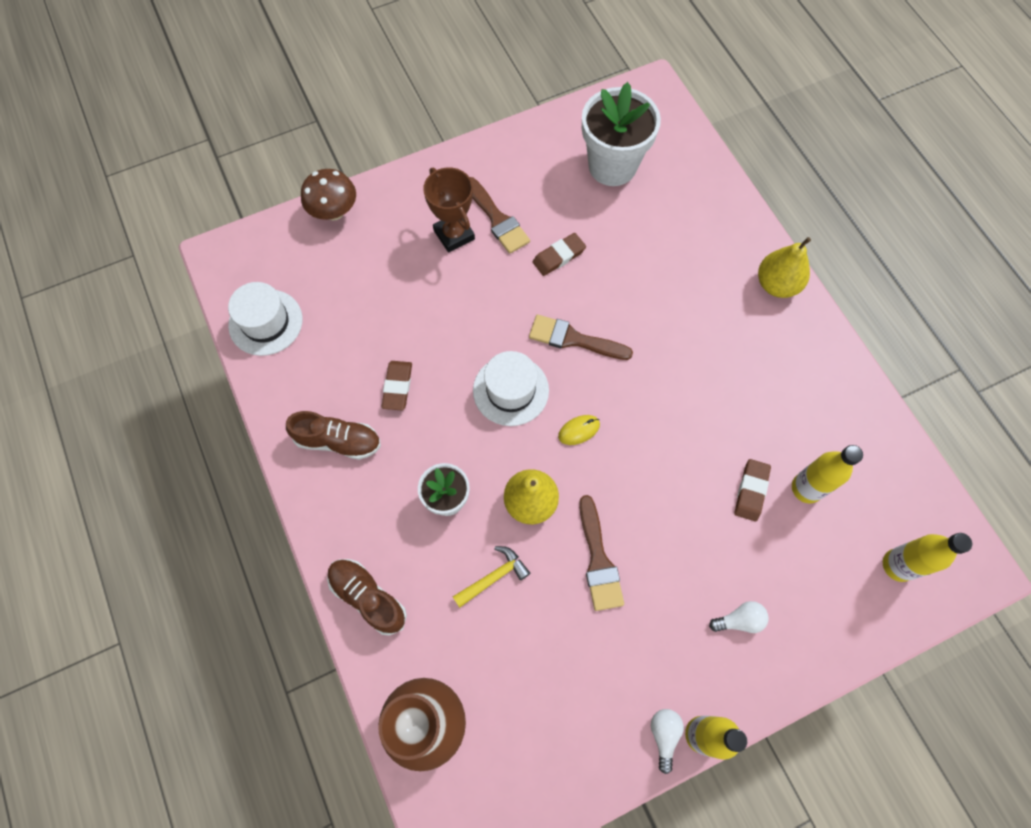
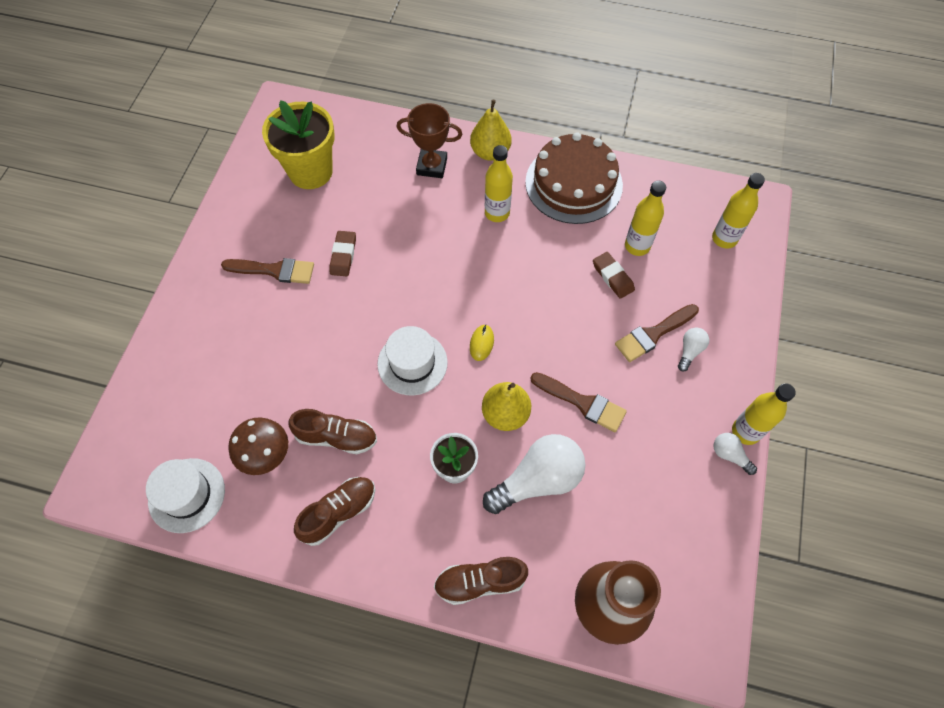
camera: 50 degrees left, 5 degrees down
(334, 211) = (147, 374): brown mushroom -> brown mushroom (265, 455)
(397, 387) = (336, 437): brown eraser -> brown shoe
(454, 235) = (256, 307): brown trophy -> brown trophy (432, 166)
(494, 577) = (538, 480): yellow hammer -> white light bulb
(574, 339) = (413, 294): brown brush -> brown brush (653, 334)
(612, 166) = (310, 171): white flower pot -> yellow flower pot
(719, 340) = (497, 213): none -> yellow bottle
(817, 380) = (573, 183): none -> brown cake

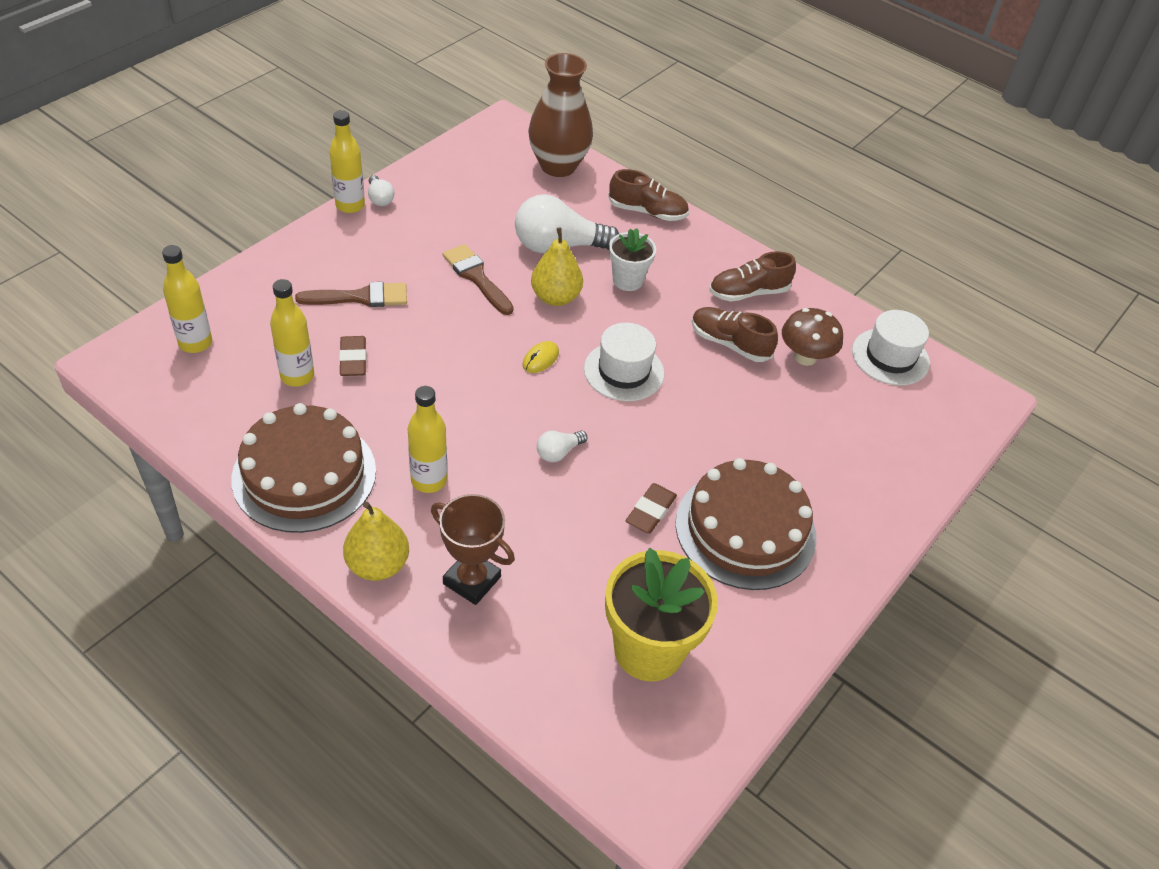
camera: 160 degrees left, 15 degrees down
(274, 270) = (745, 529): brown brush -> brown cake
(690, 351) = (338, 272): white light bulb -> white light bulb (558, 452)

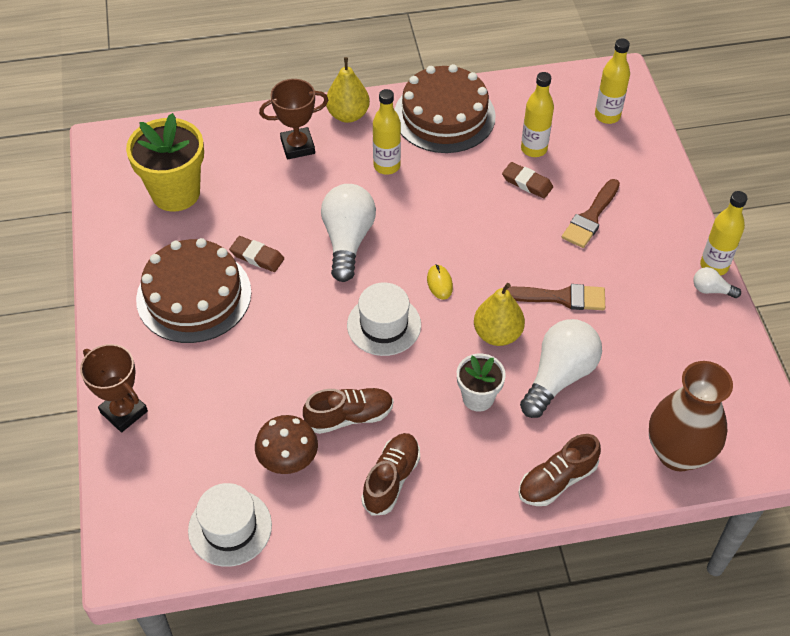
camera: 135 degrees right, 5 degrees up
(558, 452) = (347, 240): white light bulb -> white light bulb, size x2.14
(651, 511) = (257, 256): brown eraser -> brown eraser turned 45 degrees counterclockwise
(900, 491) = (124, 412): none -> brown trophy

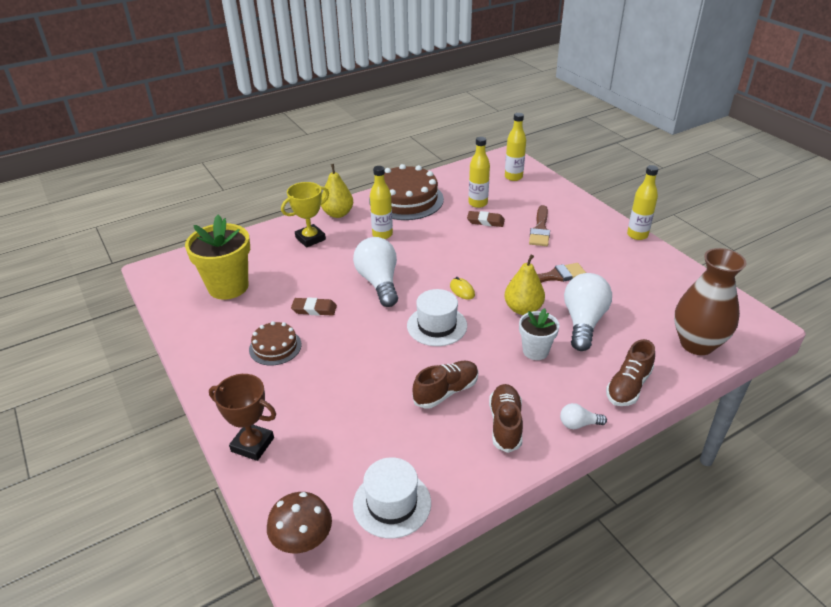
camera: 20 degrees left, 15 degrees down
(194, 295) = (275, 347): brown cake -> brown cake, size x0.53
(288, 460) = (414, 437): brown mushroom -> brown mushroom (303, 541)
(297, 146) = (310, 238): brown trophy -> yellow trophy
(711, 290) = (645, 248): white light bulb -> white light bulb (578, 424)

